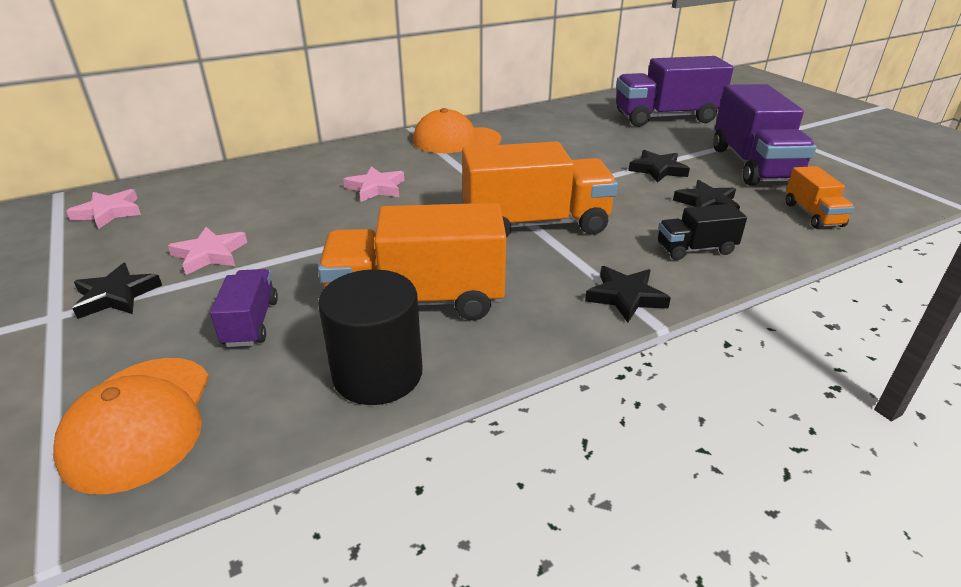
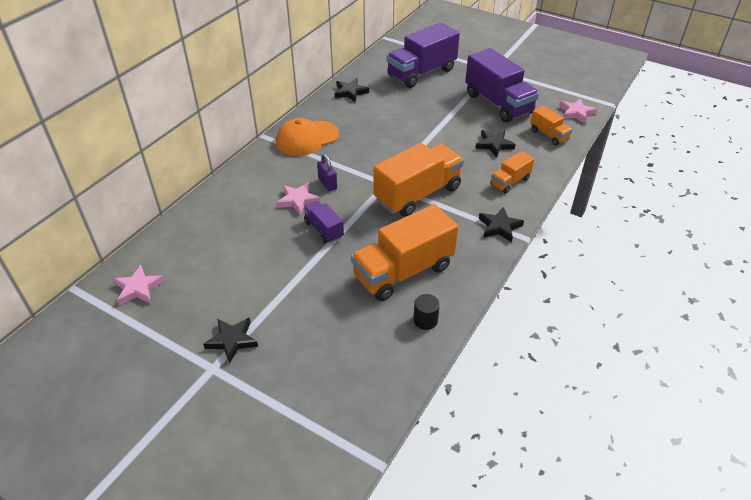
camera: 30 degrees left, 10 degrees up
(139, 422) = (341, 395): orange cap -> none
(210, 254) = (252, 291): pink star -> pink star (576, 113)
(251, 323) = (331, 322): purple truck -> purple truck (324, 229)
(378, 374) = (425, 320): black cylinder -> black cylinder, size x0.51
(430, 183) = (327, 184): none -> purple padlock
(658, 170) = (450, 125): black star -> black star (350, 92)
(695, 249) = (510, 182): black truck -> orange truck

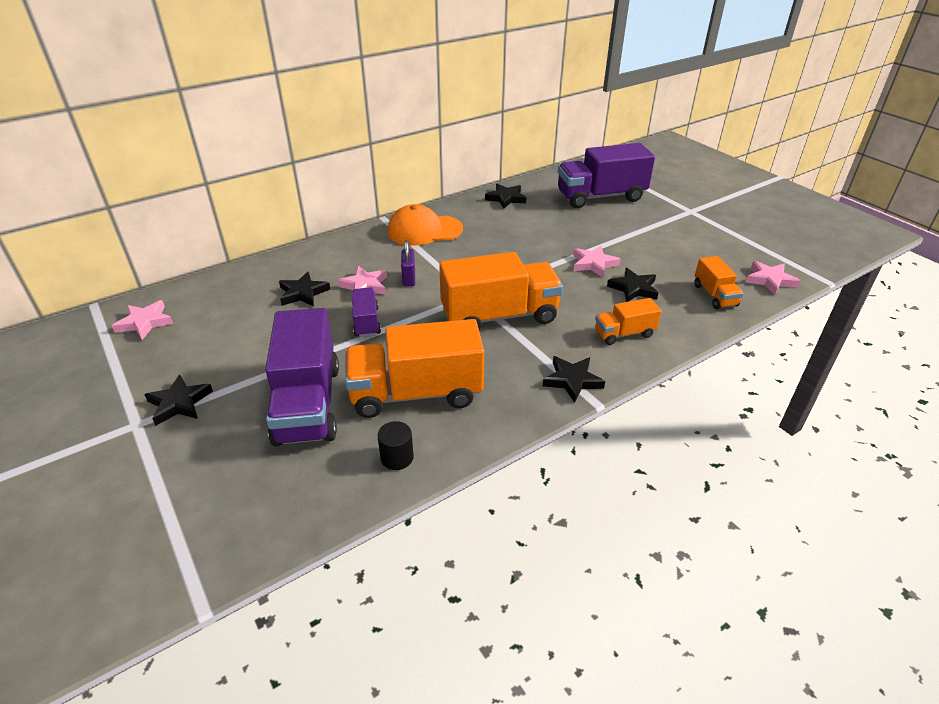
camera: 25 degrees right, 5 degrees down
(252, 221) = (303, 293): none -> black star
(454, 132) = (593, 264): none -> pink star
(498, 103) = (671, 247): purple truck -> purple truck (308, 403)

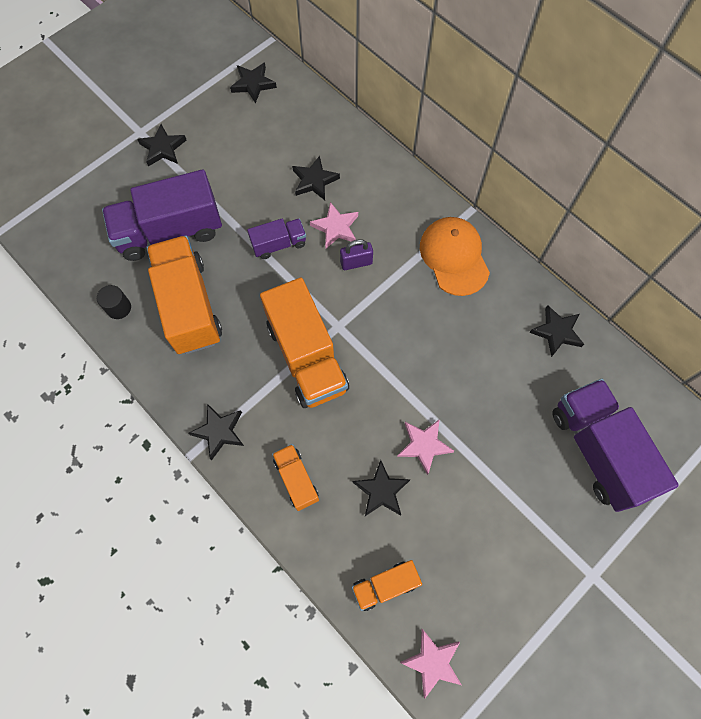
camera: 80 degrees right, 30 degrees up
(145, 322) = (253, 84): pink star -> black star

